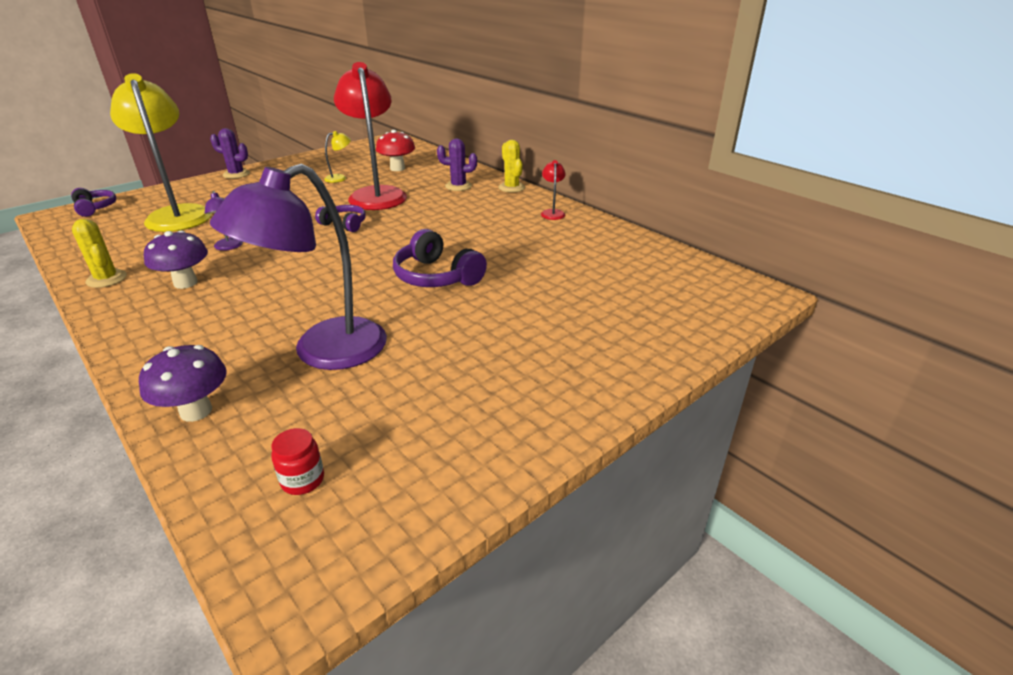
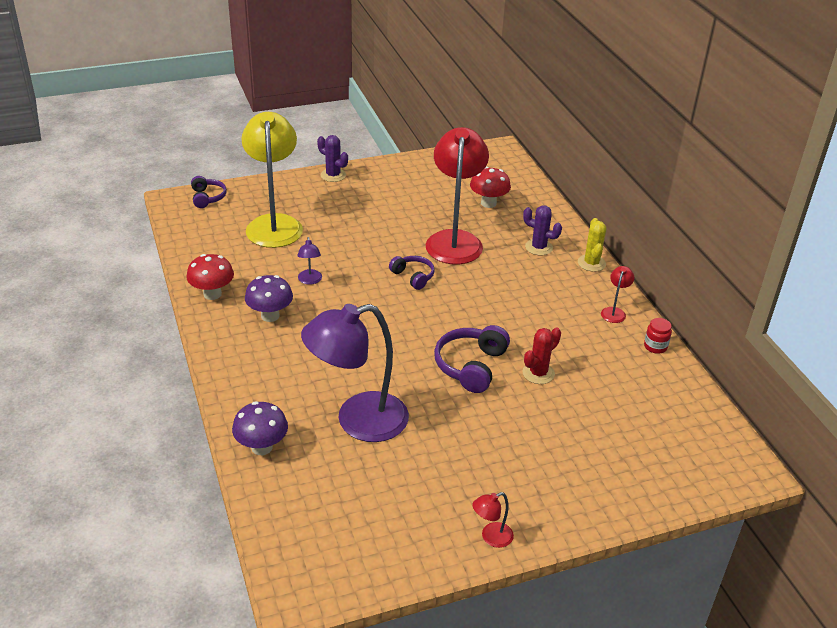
camera: 20 degrees right, 5 degrees up
(106, 279) = (212, 294): yellow cactus -> red mushroom
(302, 480) = (318, 524): red jar -> red jar (655, 346)
(340, 178) = (428, 205): yellow lamp -> none
(436, 276) = (471, 366): purple headphones -> purple headphones turned 45 degrees clockwise
(509, 267) = (538, 373): none -> red cactus
(544, 426) = (491, 537): none -> red lamp

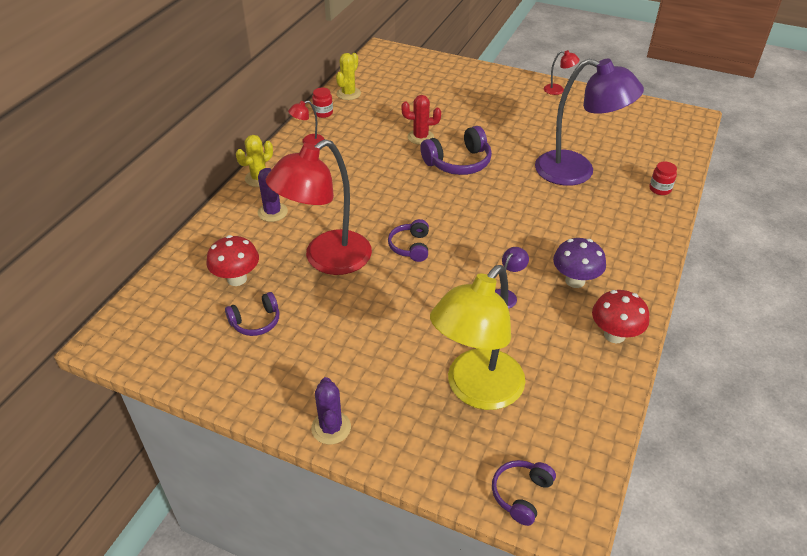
camera: 135 degrees left, 5 degrees up
(262, 447) = (660, 189): purple mushroom -> red jar
(441, 192) = (256, 321): none -> purple headphones
(675, 383) = (348, 93): none -> yellow cactus

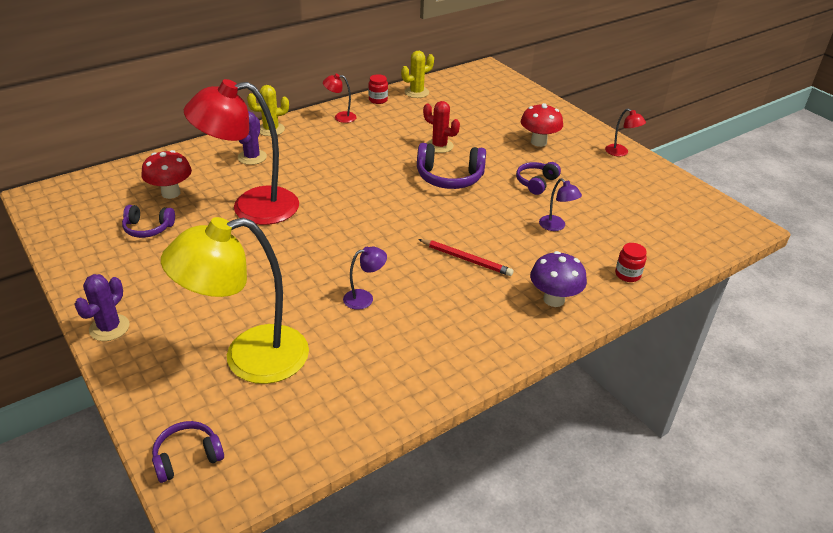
camera: 30 degrees right, 5 degrees down
(410, 247) = (329, 225): purple headphones -> purple headphones (536, 183)
(543, 227) = (466, 259): none -> red pencil
(575, 281) = (442, 315): purple mushroom -> purple mushroom (554, 299)
(576, 171) = (556, 226): purple lamp -> purple lamp, size x0.40
(614, 335) = (425, 376): red mushroom -> red mushroom (538, 142)

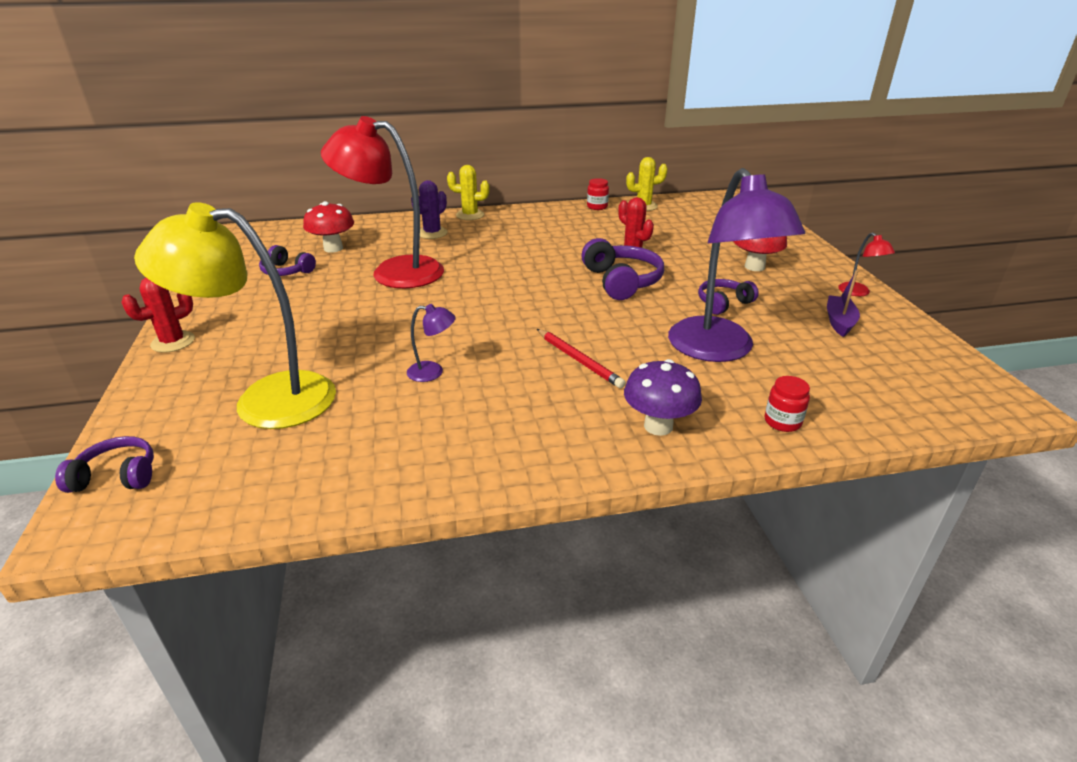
camera: 25 degrees right, 5 degrees down
(109, 328) = (173, 342): purple cactus -> red cactus
(340, 117) = (546, 215): red lamp -> none
(449, 177) = (621, 281): purple headphones -> purple headphones turned 135 degrees counterclockwise
(556, 226) = (718, 350): purple lamp -> purple lamp, size x2.48
(621, 182) = (839, 322): none -> purple boat

